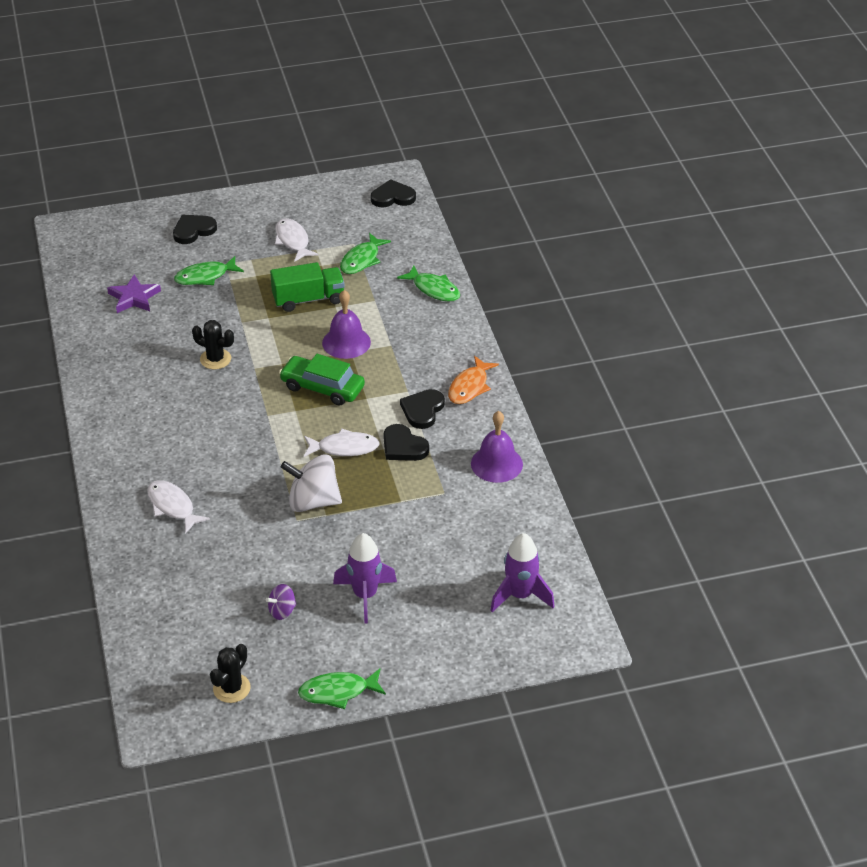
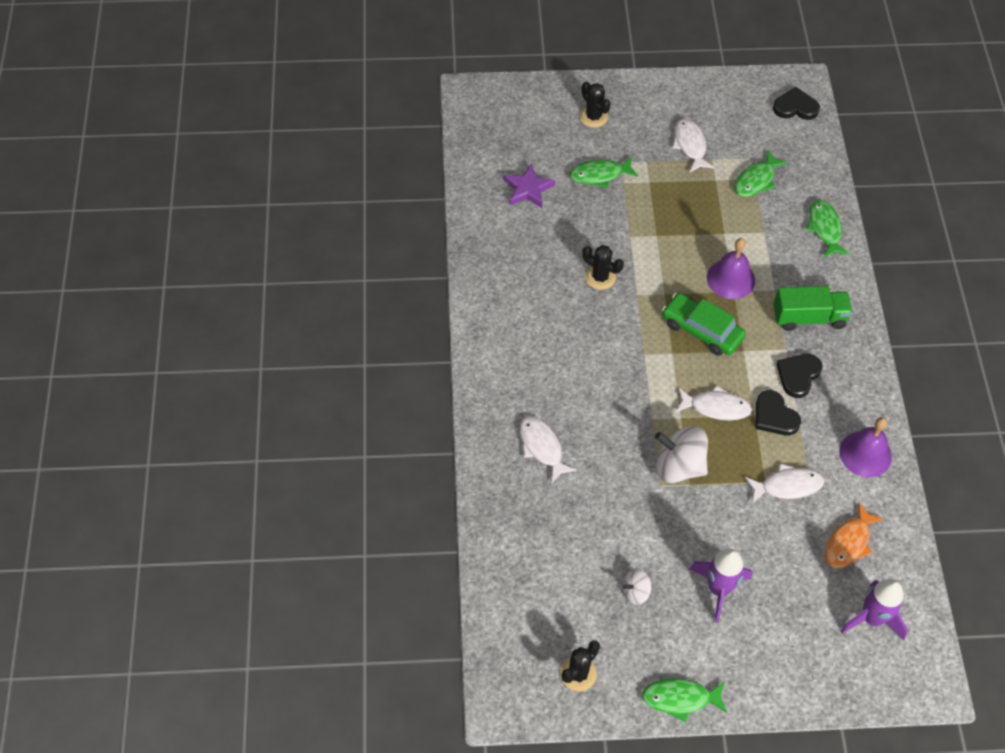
camera: 10 degrees right, 15 degrees up
(193, 230) = (593, 117): black heart -> black cactus
(282, 611) = (636, 592): purple spinning top -> white spinning top
(308, 299) = (698, 220): green truck -> green truck (809, 318)
(423, 501) = (787, 486): none -> white fish
(433, 289) = (824, 228): green fish -> green fish turned 150 degrees counterclockwise
(469, 387) = (848, 355): orange fish -> orange fish (849, 542)

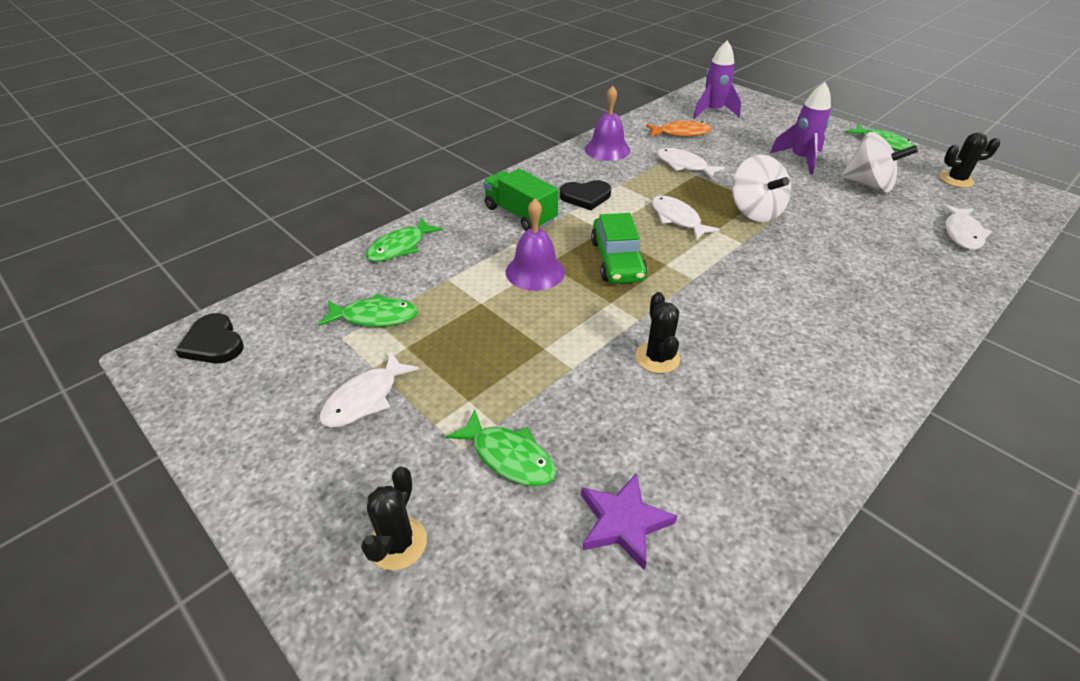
camera: 130 degrees left, 15 degrees down
(542, 447) = (875, 284): white fish -> white fish (962, 233)
(636, 592) = (868, 185): white spinning top -> white spinning top, size x1.94
(774, 416) = (639, 192): black heart -> none

